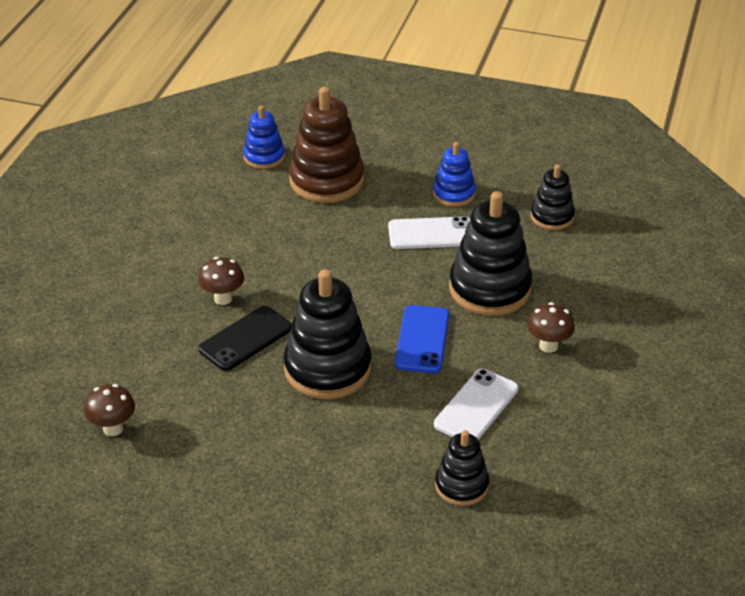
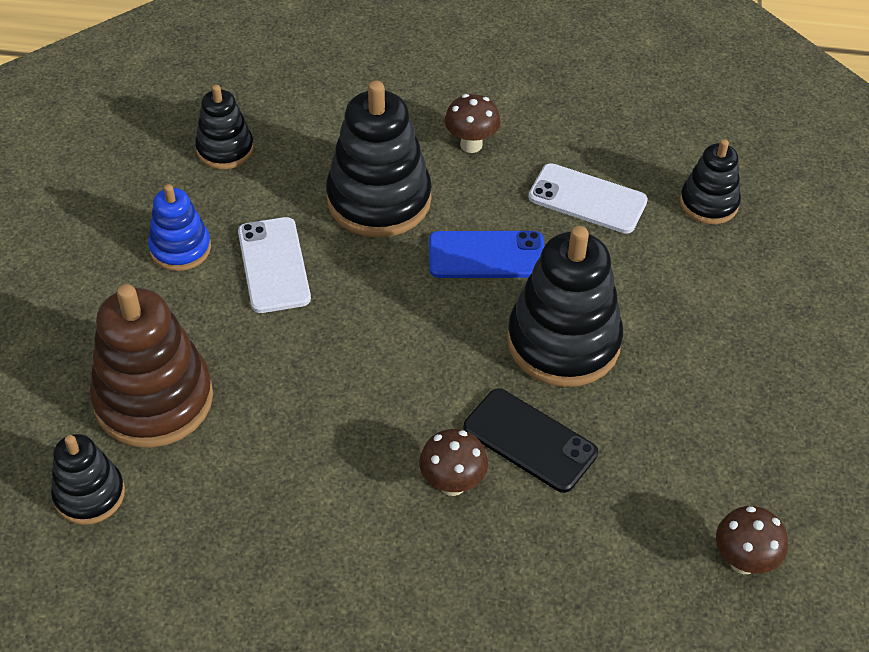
camera: 100 degrees left, 10 degrees up
(264, 157) = (89, 494): blue stacking toy -> black stacking toy

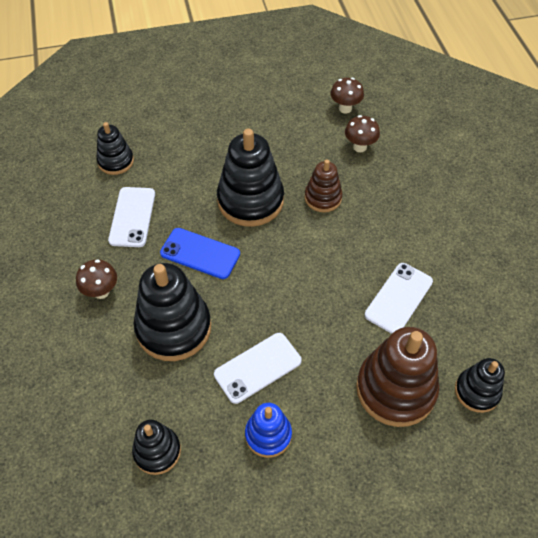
camera: 110 degrees left, 5 degrees up
(288, 465) = (398, 298): none -> white phone
(452, 484) = (367, 221): brown mushroom -> brown mushroom (359, 147)
(487, 255) = (200, 253): blue phone -> blue phone turned 45 degrees counterclockwise
(529, 440) = (323, 198): black phone -> brown stacking toy

